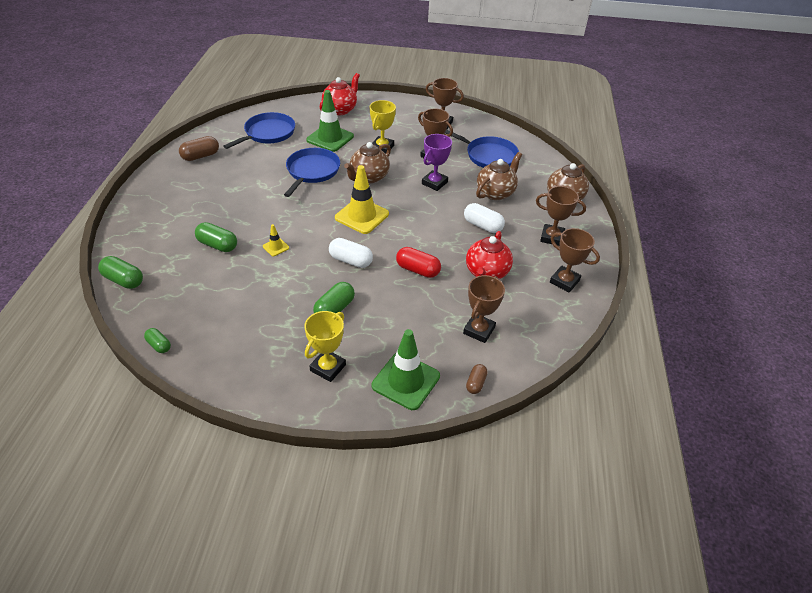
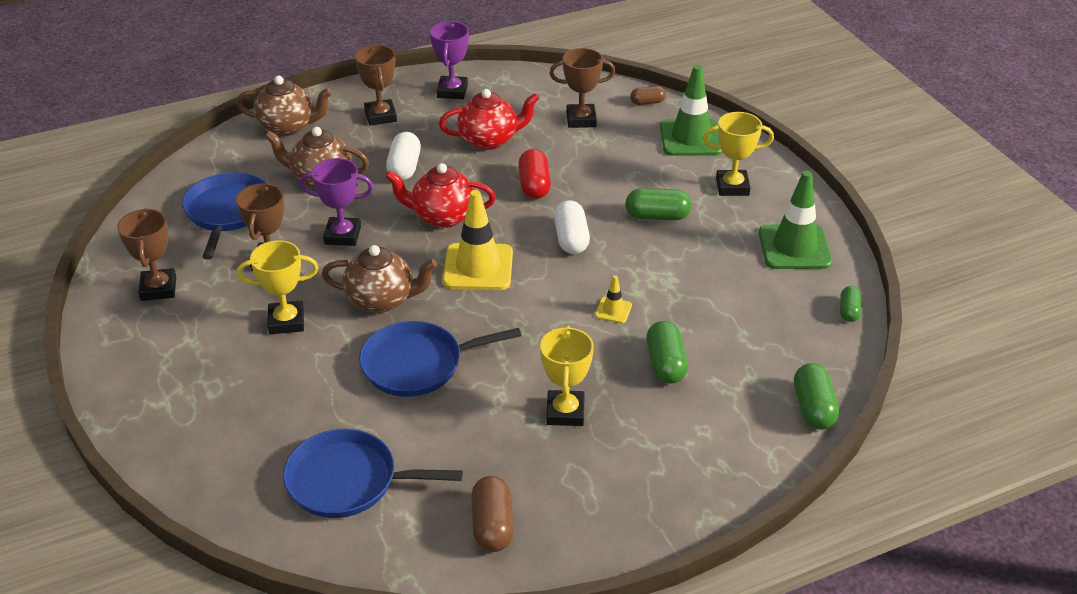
camera: 120 degrees left, 5 degrees down
(200, 156) = (492, 525): brown capsule -> brown capsule turned 60 degrees clockwise
(230, 199) = (565, 412): none -> yellow trophy
(330, 138) = (303, 393): green traffic cone -> green traffic cone (794, 247)
(340, 110) = (190, 429): red teapot -> red teapot (442, 216)
(564, 281) = (452, 91): brown trophy -> purple trophy

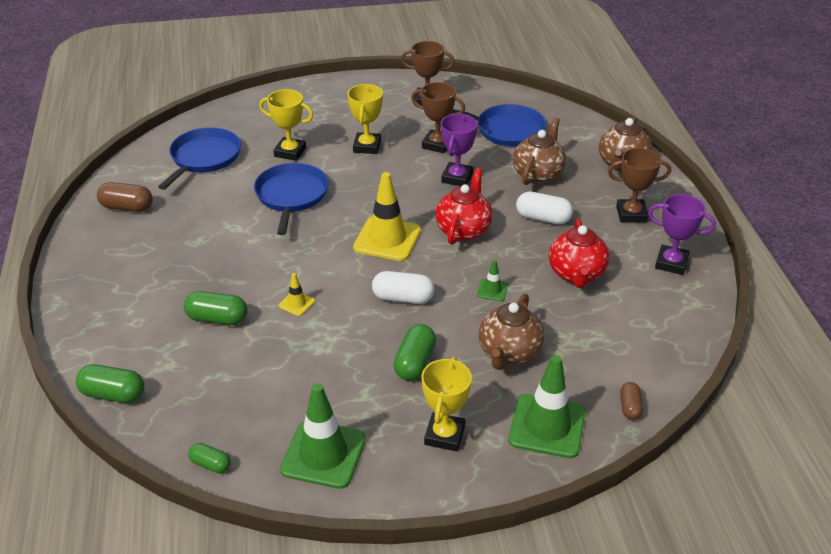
camera: 105 degrees right, 0 degrees up
(381, 300) = (370, 188): brown teapot -> brown teapot (509, 353)
(534, 185) = (492, 290): red capsule -> green traffic cone
(565, 412) = (201, 255): yellow trophy -> yellow trophy (290, 152)
(581, 120) = (602, 345): brown trophy -> none

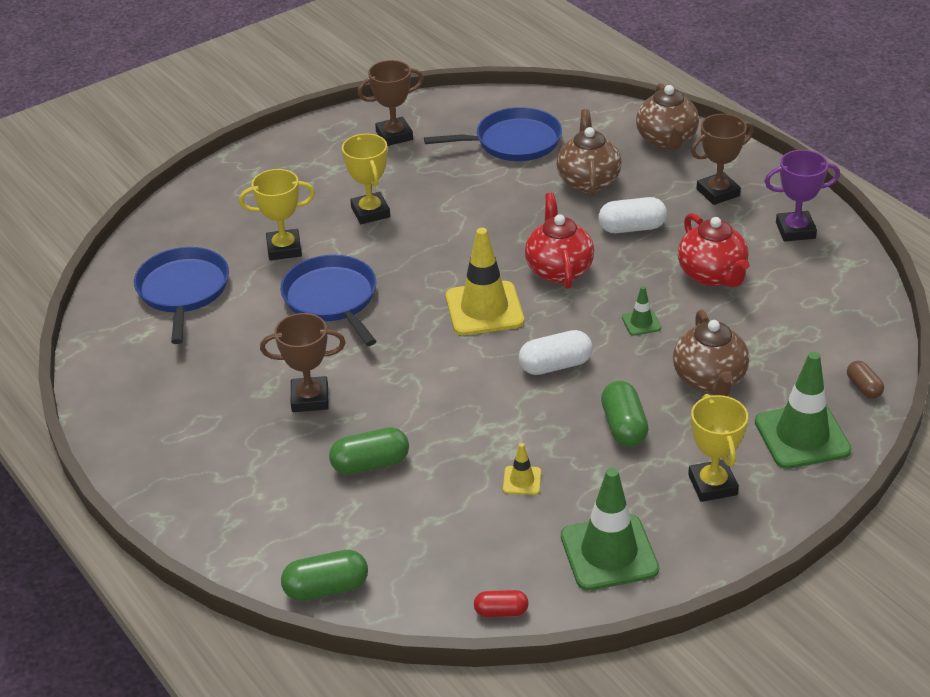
camera: 25 degrees left, 0 degrees up
(127, 207) = (141, 381): brown capsule -> none
(211, 464) = (501, 611): green capsule -> red capsule
(297, 303) = (445, 414): yellow traffic cone -> yellow traffic cone (522, 480)
(437, 144) = (449, 183): brown trophy -> brown trophy (310, 398)
(457, 178) = (504, 214): purple trophy -> none

